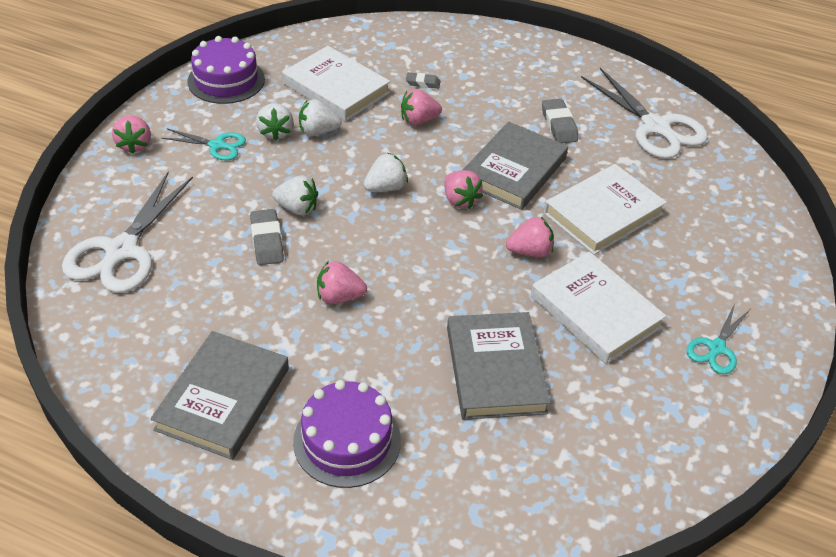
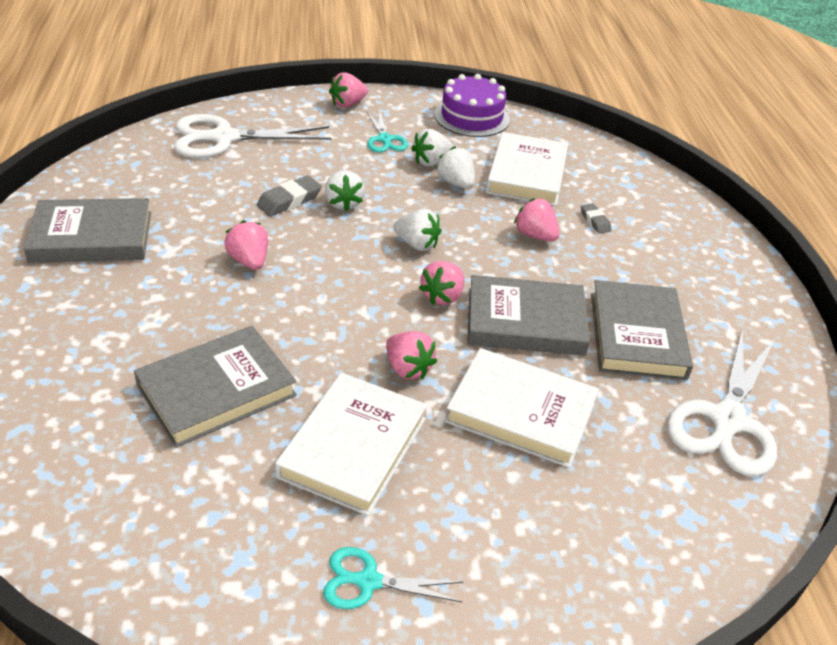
camera: 60 degrees right, 5 degrees down
(347, 440) = (76, 319): purple cake -> none
(559, 125) = (637, 335): grey eraser -> grey book

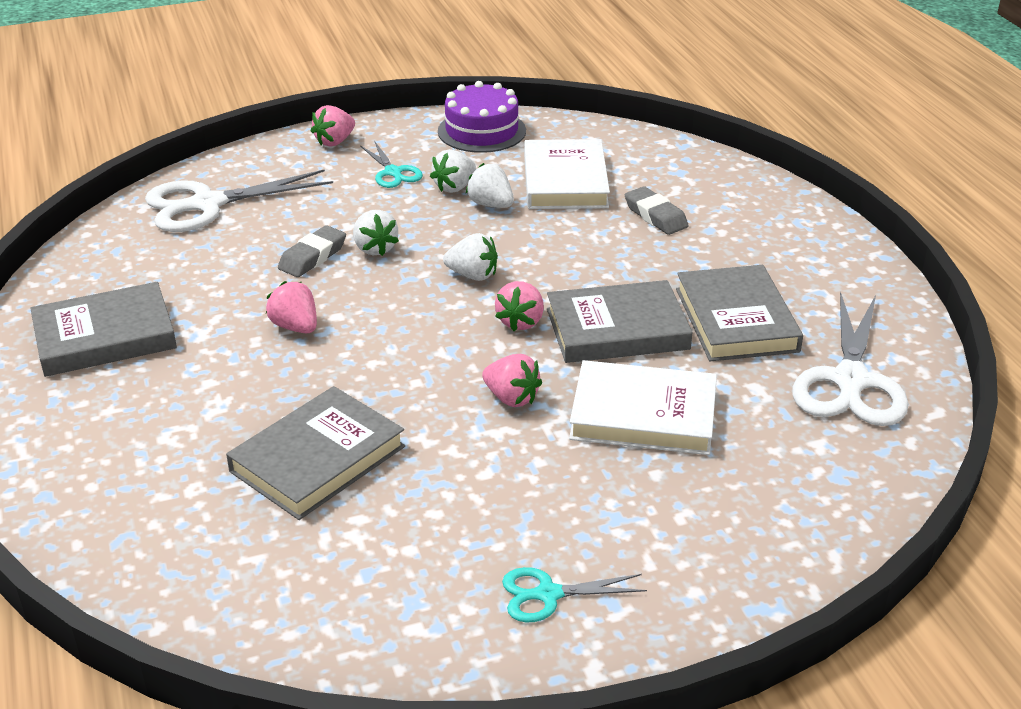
camera: 10 degrees left, 5 degrees down
(353, 447) = (484, 481): white book -> none
(535, 235) = (596, 242): pink strawberry -> none
(595, 221) = (655, 216): grey eraser -> grey eraser, size x1.60

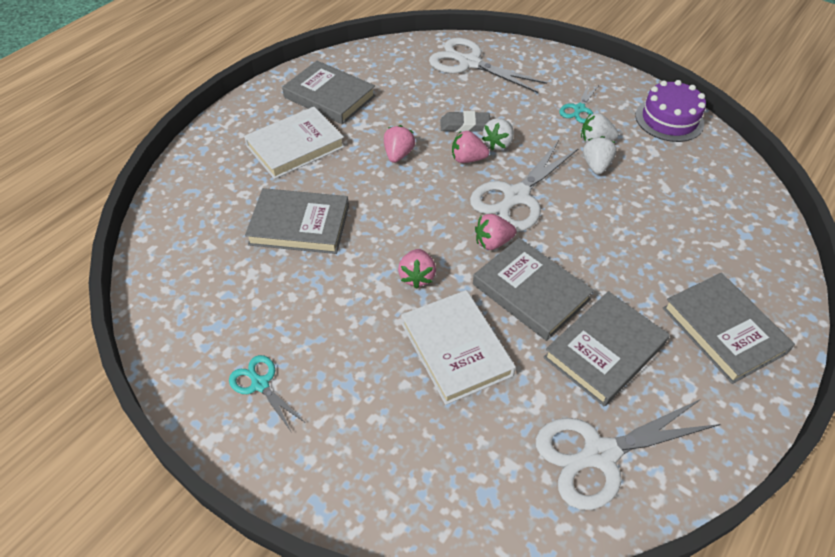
camera: 55 degrees right, 15 degrees up
(334, 141) = (581, 71): pink strawberry -> pink strawberry (467, 159)
(473, 275) = (516, 197): white strawberry -> white scissors
(565, 181) = (662, 184): white book -> white book (295, 146)
(655, 216) = (676, 248): grey eraser -> none
(776, 242) = (723, 330): none -> grey book

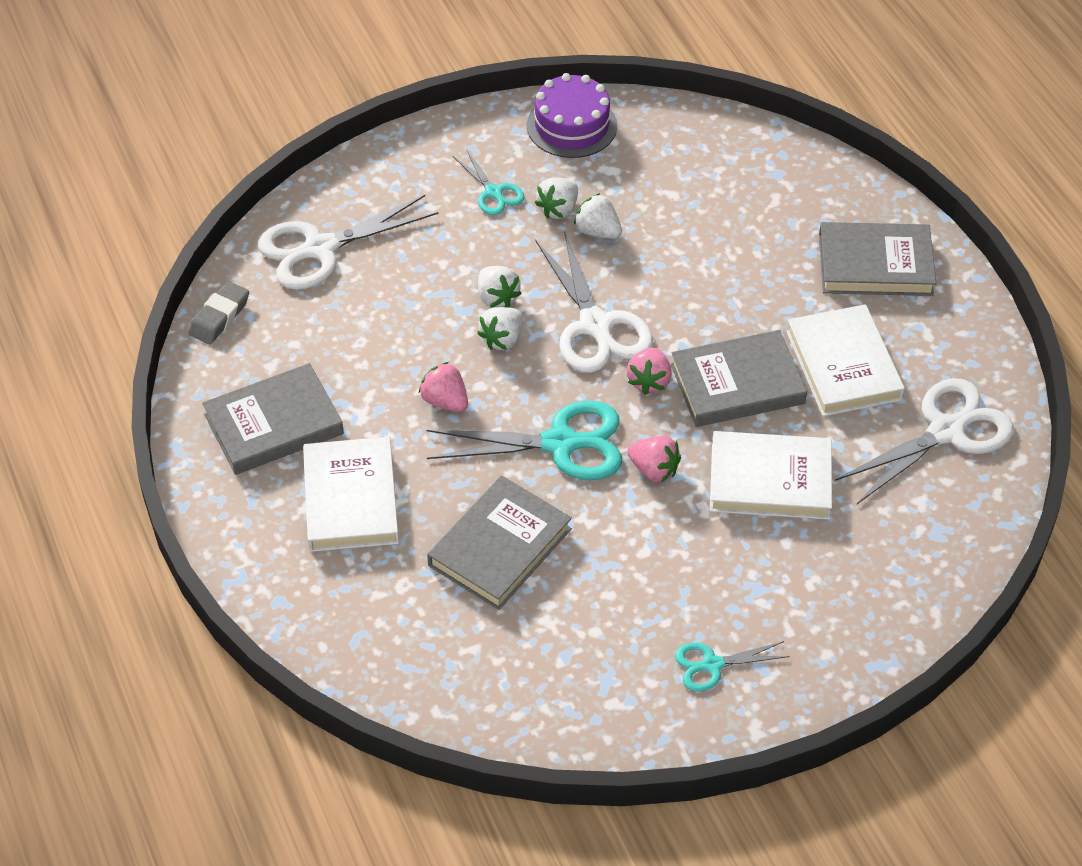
camera: 60 degrees left, 0 degrees up
(405, 220) = (561, 443): none -> turquoise scissors
(464, 125) = (440, 313): grey eraser -> grey eraser (219, 317)
(467, 159) = (502, 339): pink strawberry -> white strawberry
(599, 455) = (946, 431): white scissors -> white scissors turned 135 degrees counterclockwise
(604, 351) = (843, 365): grey book -> white book

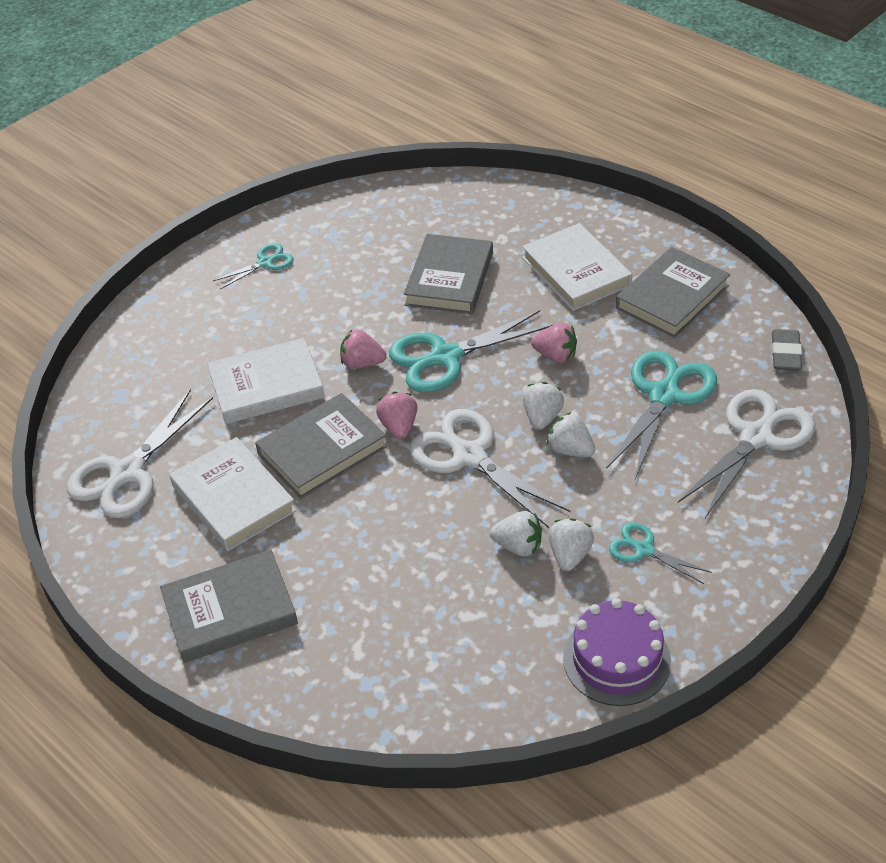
camera: 160 degrees right, 5 degrees down
(369, 318) = (664, 395): none -> turquoise scissors

